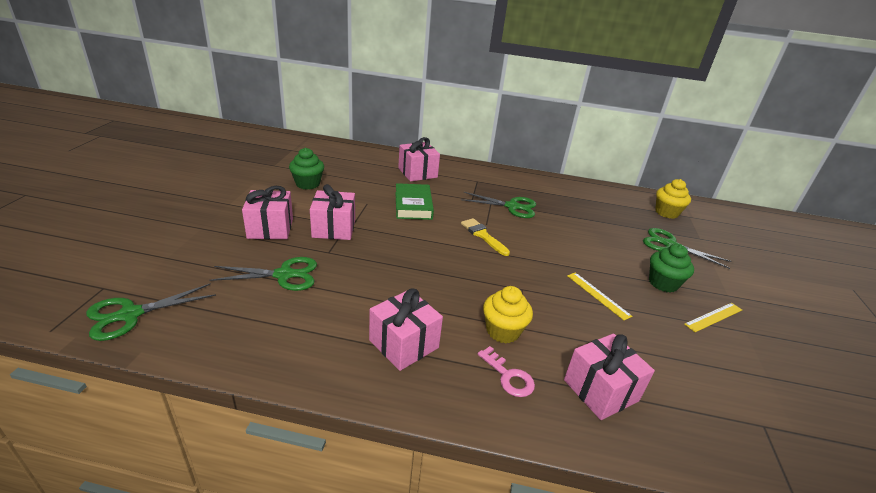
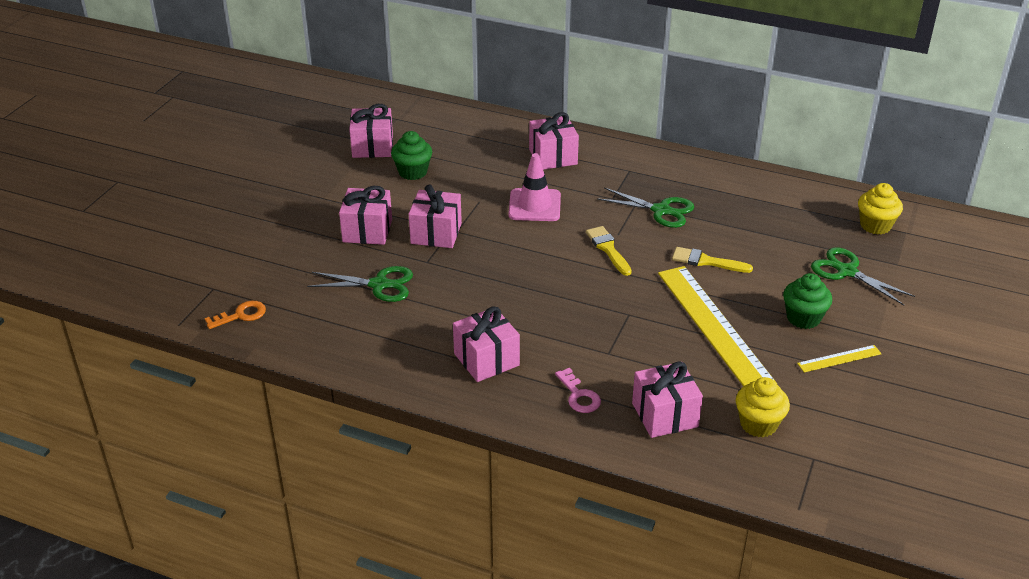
camera: 15 degrees right, 5 degrees up
(130, 314) = (241, 315): green scissors -> orange key
(272, 167) = (372, 147): none -> pink gift
(413, 205) = (534, 205): green book -> pink traffic cone
(503, 331) = (589, 355): yellow cupcake -> yellow cupcake (758, 424)
(564, 242) = (706, 261): none -> yellow brush
(598, 295) = (714, 326): yellow ruler -> yellow ruler, size x2.28

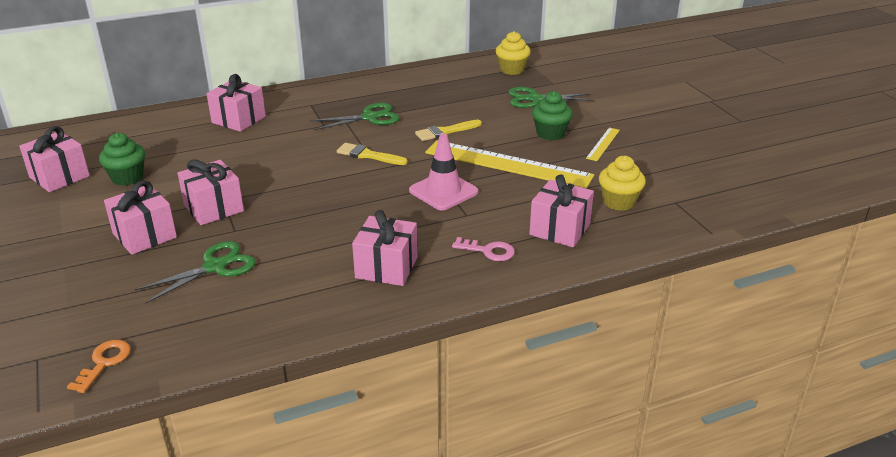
camera: 45 degrees left, 5 degrees down
(534, 205) = (270, 154): pink traffic cone -> pink traffic cone (443, 191)

